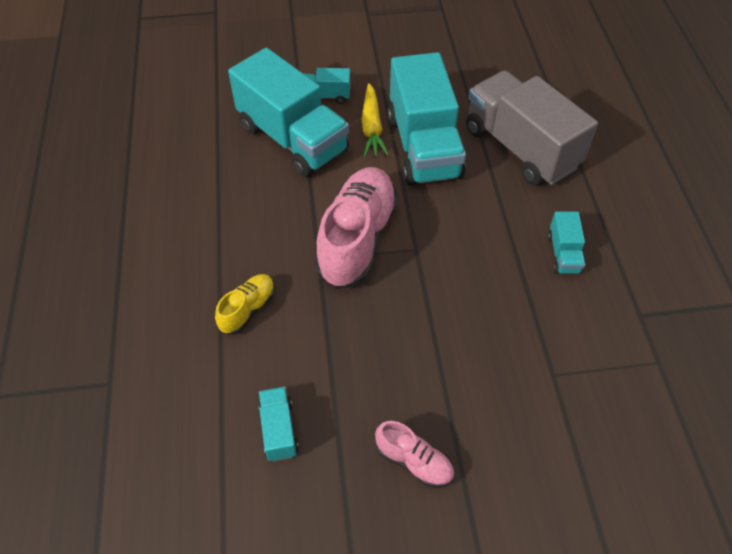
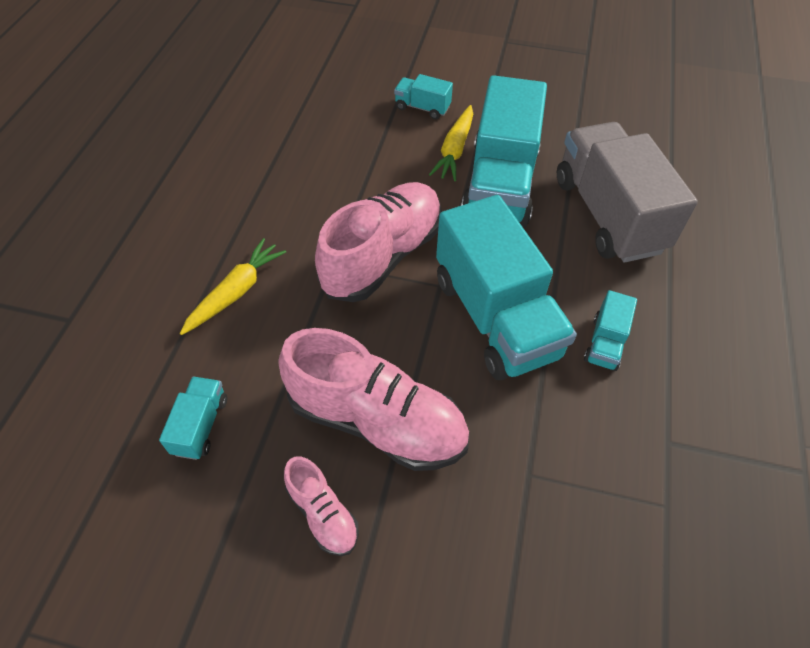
camera: 20 degrees right, 0 degrees up
(248, 309) = (236, 292): yellow shoe -> yellow carrot
(293, 139) = (368, 140): turquoise truck -> turquoise truck (495, 317)
(419, 375) = (376, 420): none -> pink shoe

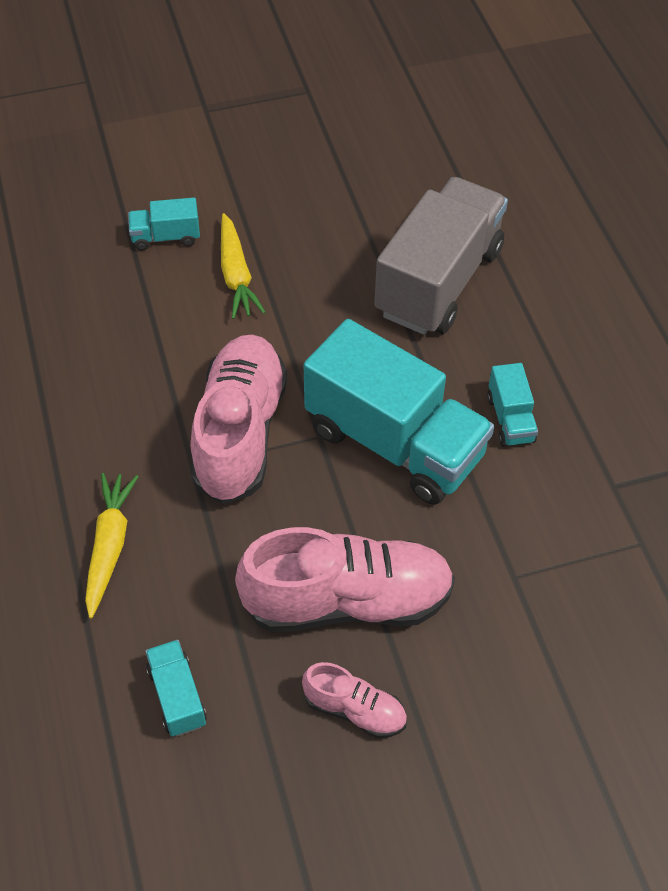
camera: 30 degrees left, 0 degrees up
(500, 184) = (310, 294): turquoise truck -> none
(608, 215) = (438, 281): grey truck -> grey truck turned 75 degrees clockwise

